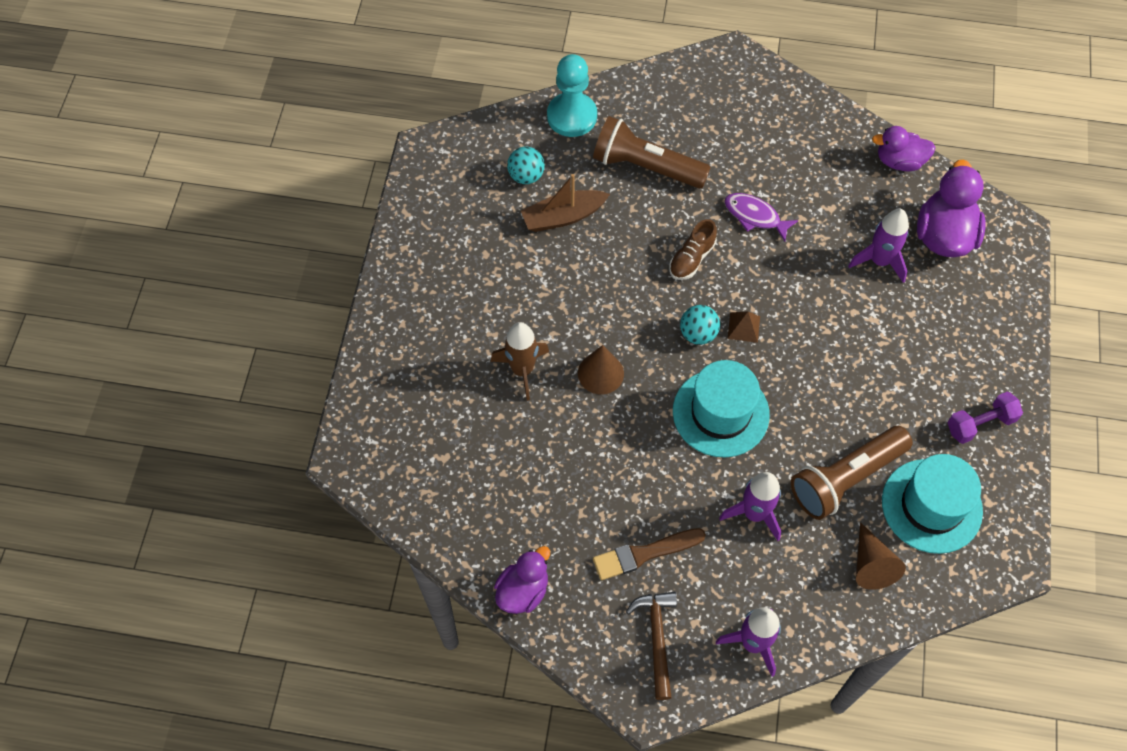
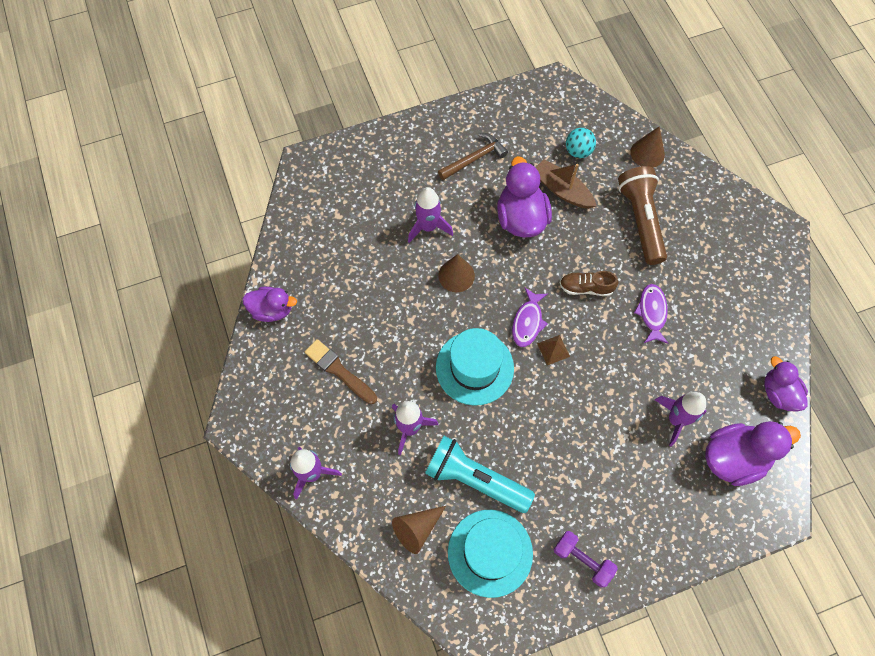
camera: 60 degrees right, 5 degrees up
(522, 370) = (428, 227): brown rocket -> purple rocket
(571, 273) = (521, 218): none -> purple duck
(572, 116) = (647, 153): turquoise pawn -> brown cone
(657, 639) = (282, 409): brown hammer -> brown hammer (474, 159)
(698, 334) = (527, 322): turquoise ball -> purple fish
(845, 479) = (474, 479): brown flashlight -> turquoise flashlight

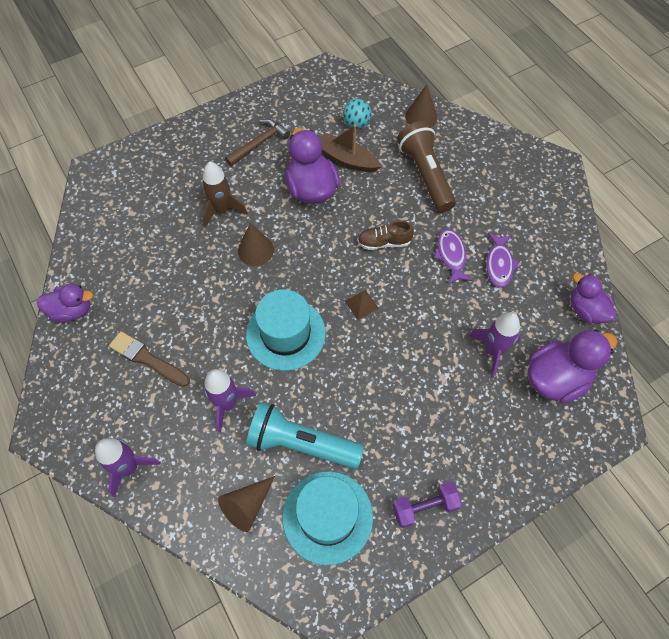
camera: 10 degrees left, 5 degrees down
(428, 227) = (222, 210): purple rocket -> brown rocket
(527, 322) = (332, 282): purple fish -> purple fish (499, 264)
(582, 560) = (424, 507): purple dumbbell -> purple dumbbell turned 45 degrees counterclockwise

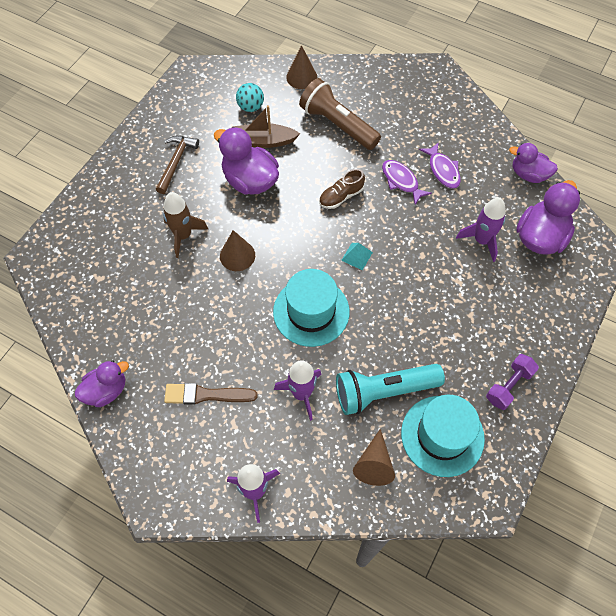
camera: 30 degrees left, 0 degrees up
(361, 304) = (357, 256): brown pyramid -> turquoise pyramid

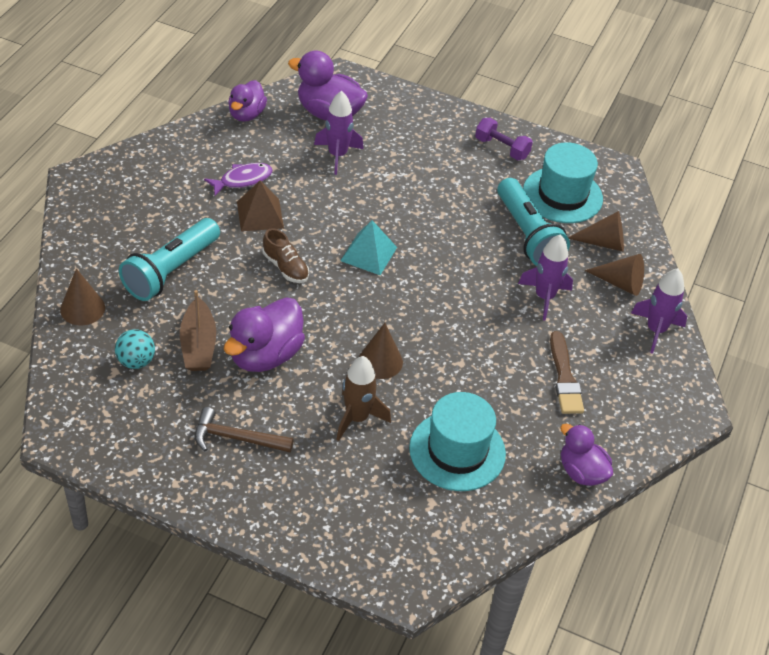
camera: 100 degrees left, 15 degrees down
(311, 311) = (446, 292): turquoise hat -> turquoise hat (457, 451)
(318, 469) = (620, 283): none -> brown cone
(337, 124) = (170, 271): brown flashlight -> turquoise flashlight
(357, 256) = (368, 254): turquoise pyramid -> turquoise pyramid, size x1.58
(401, 181) = (260, 215): purple fish -> brown pyramid

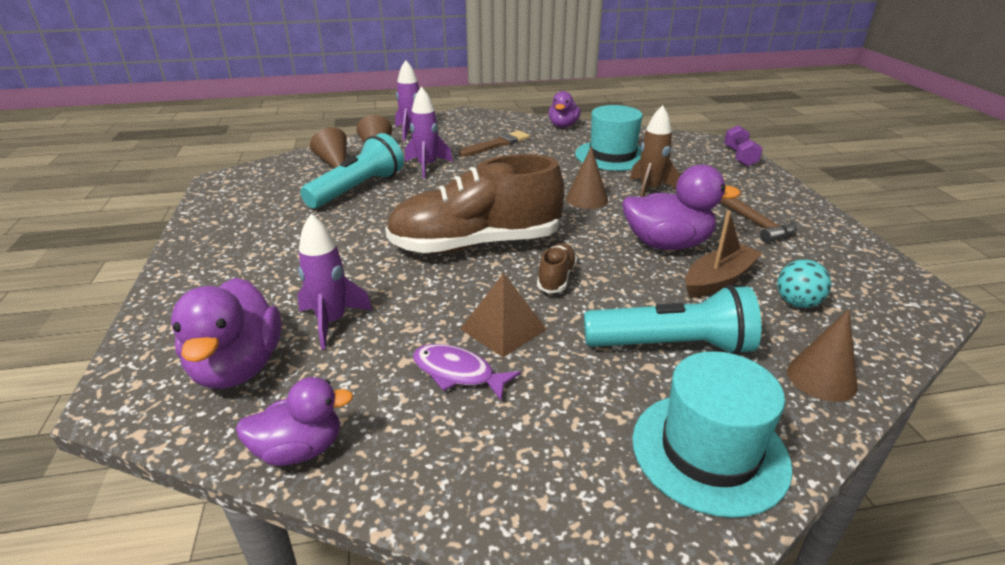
camera: 120 degrees left, 15 degrees down
(368, 254) = (475, 244): turquoise pyramid -> brown shoe
(502, 148) = (229, 232): purple dumbbell -> purple dumbbell (739, 157)
(562, 195) = (284, 189): turquoise hat -> turquoise hat (709, 451)

